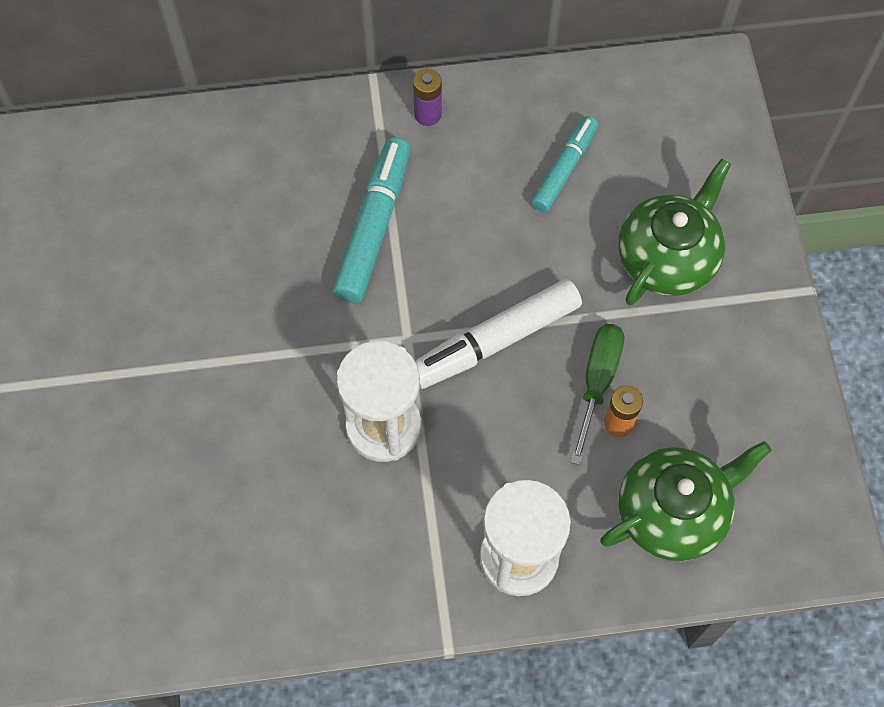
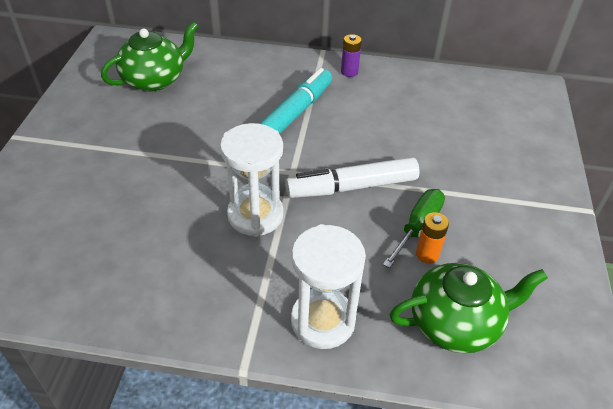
camera: 15 degrees right, 20 degrees down
(564, 169) = (428, 112): turquoise marker -> none
(667, 258) = (487, 170): green teapot -> green teapot (155, 80)

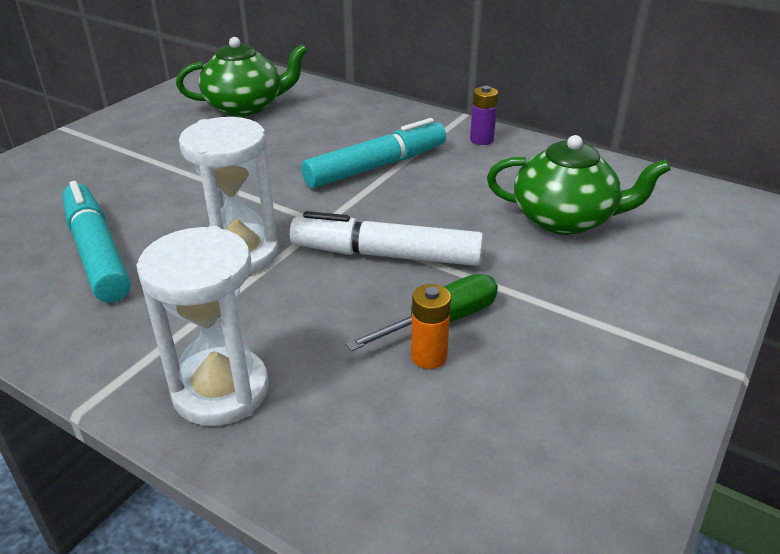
camera: 25 degrees right, 10 degrees down
(149, 245) = (97, 252): none -> turquoise marker
(455, 323) = (403, 454): green teapot -> green teapot (565, 219)

